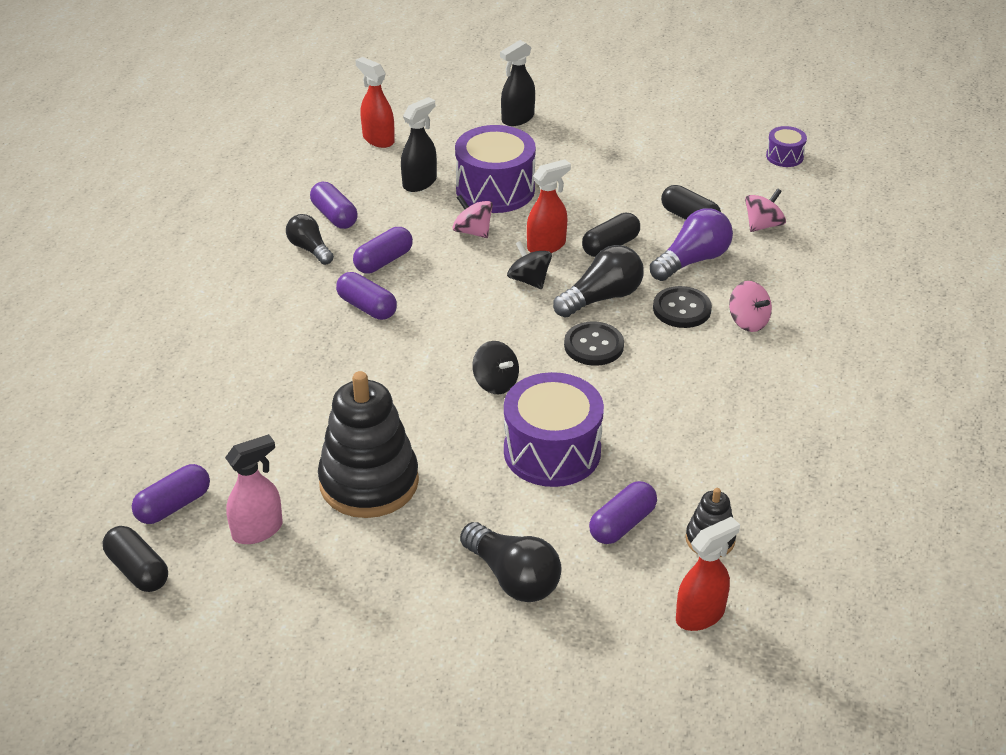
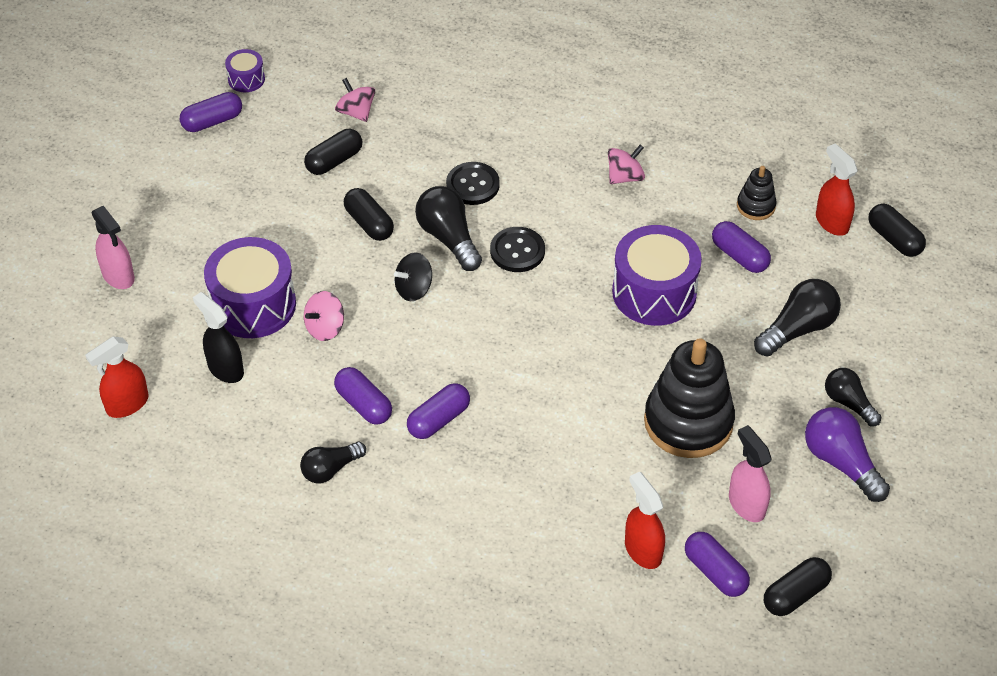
camera: 85 degrees left, 10 degrees up
(334, 216) = (273, 447): purple capsule -> purple capsule (212, 121)
(401, 624) = (848, 403): none -> black light bulb
(495, 383) = (563, 325): black spinning top -> none
(517, 118) = (118, 276): black spray bottle -> pink spray bottle
(546, 246) = (360, 271): red spray bottle -> red spray bottle (642, 550)
(684, 682) = (894, 239): none -> black capsule
(692, 260) = (402, 168): purple light bulb -> purple light bulb (841, 462)
(748, 322) = (496, 144): pink spinning top -> pink spinning top (625, 177)

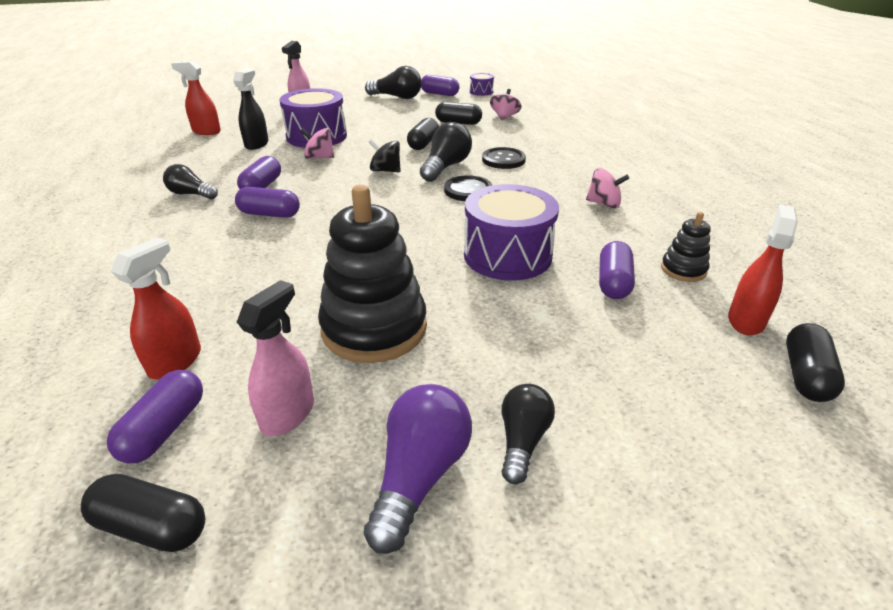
camera: 55 degrees right, 15 degrees down
(798, 329) = (578, 353): black light bulb -> black light bulb (397, 97)

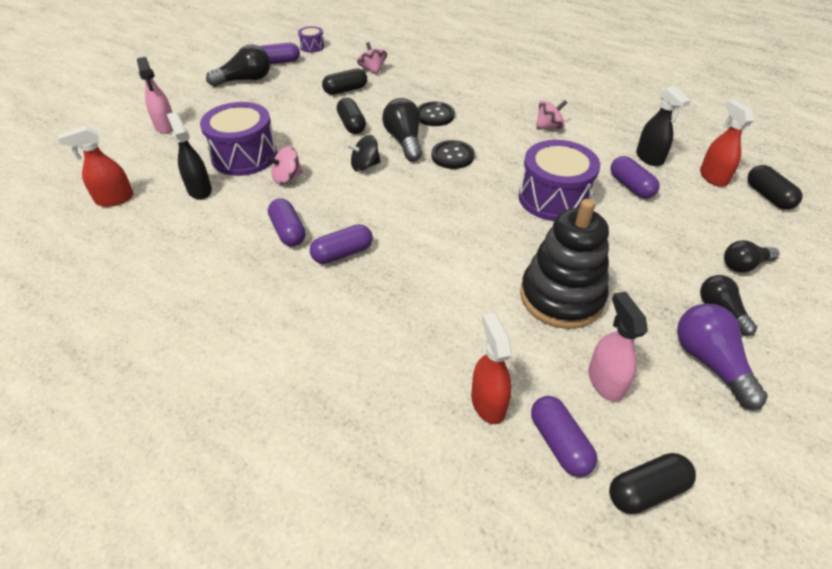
camera: 40 degrees left, 10 degrees up
(191, 194) = (236, 272): black light bulb -> black light bulb (744, 265)
(683, 270) = (649, 158): black stacking toy -> black spray bottle

